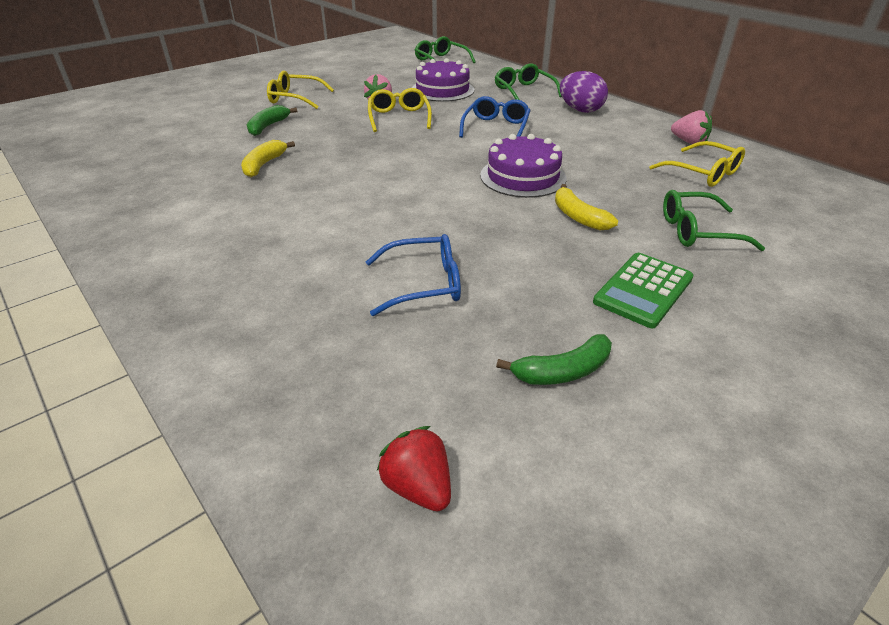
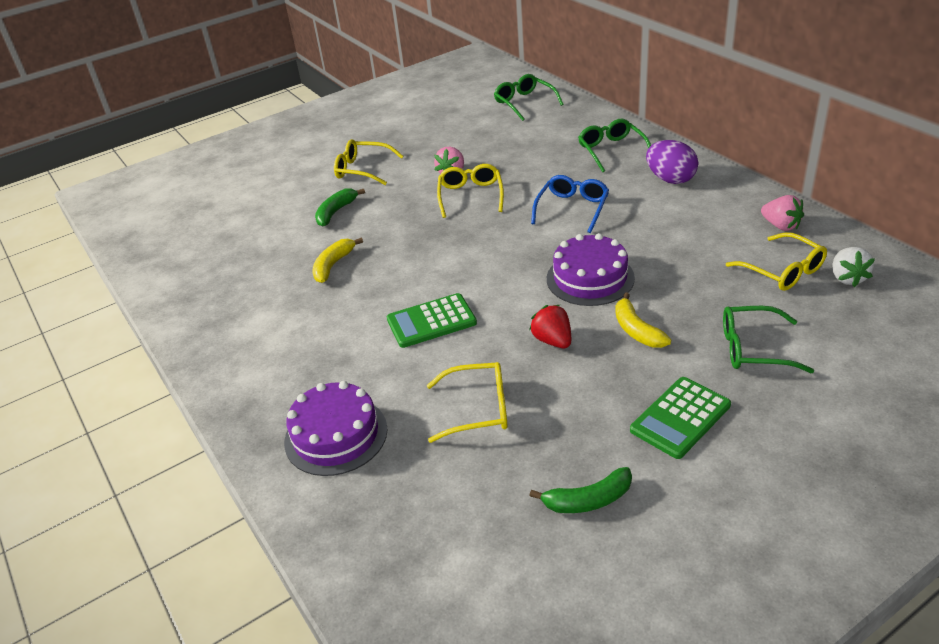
camera: 10 degrees right, 0 degrees up
(367, 209) = (431, 321): none -> green calculator
(418, 486) = (457, 595): red strawberry -> red strawberry (553, 340)
(423, 284) = (477, 409): blue glasses -> yellow glasses
(442, 90) = (521, 151): purple cake -> purple cake (336, 435)
(764, 178) = (847, 278): none -> white strawberry

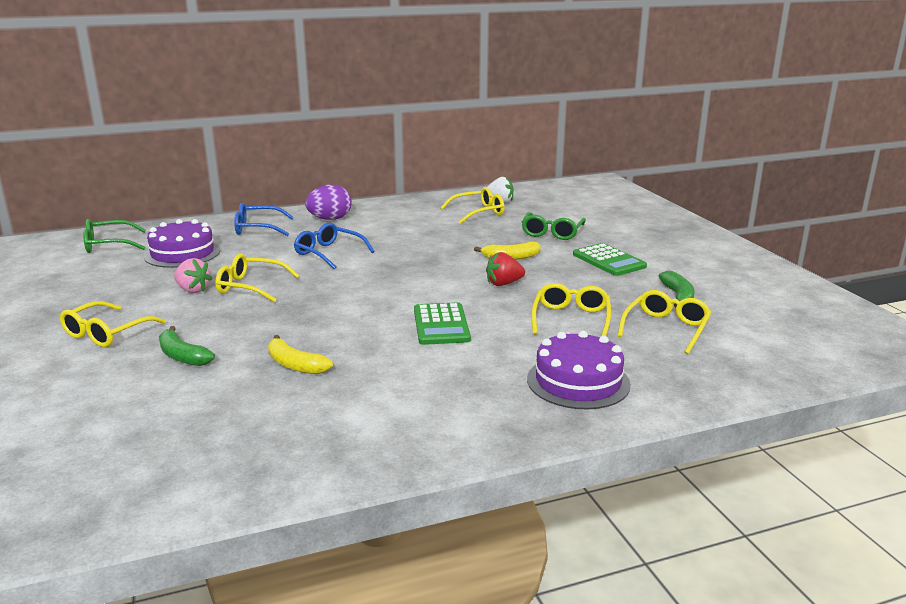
camera: 80 degrees left, 15 degrees down
(480, 494) = (666, 329): none -> yellow glasses
(590, 278) = (434, 261): purple cake -> purple cake (182, 253)
(612, 151) = (258, 228): green glasses -> blue glasses
(781, 226) = (428, 204): pink strawberry -> none

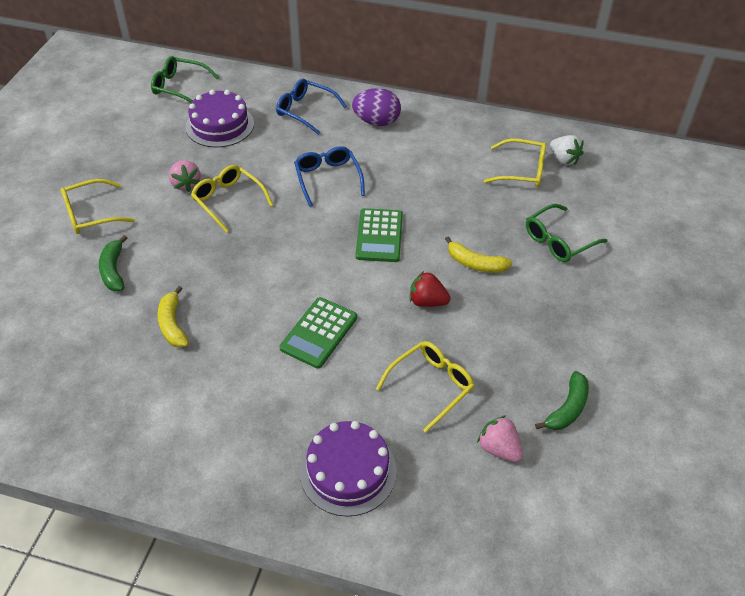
camera: 35 degrees right, 25 degrees up
(608, 261) = (563, 316): green calculator -> green calculator (379, 236)
(666, 329) = (499, 449): yellow glasses -> pink strawberry

